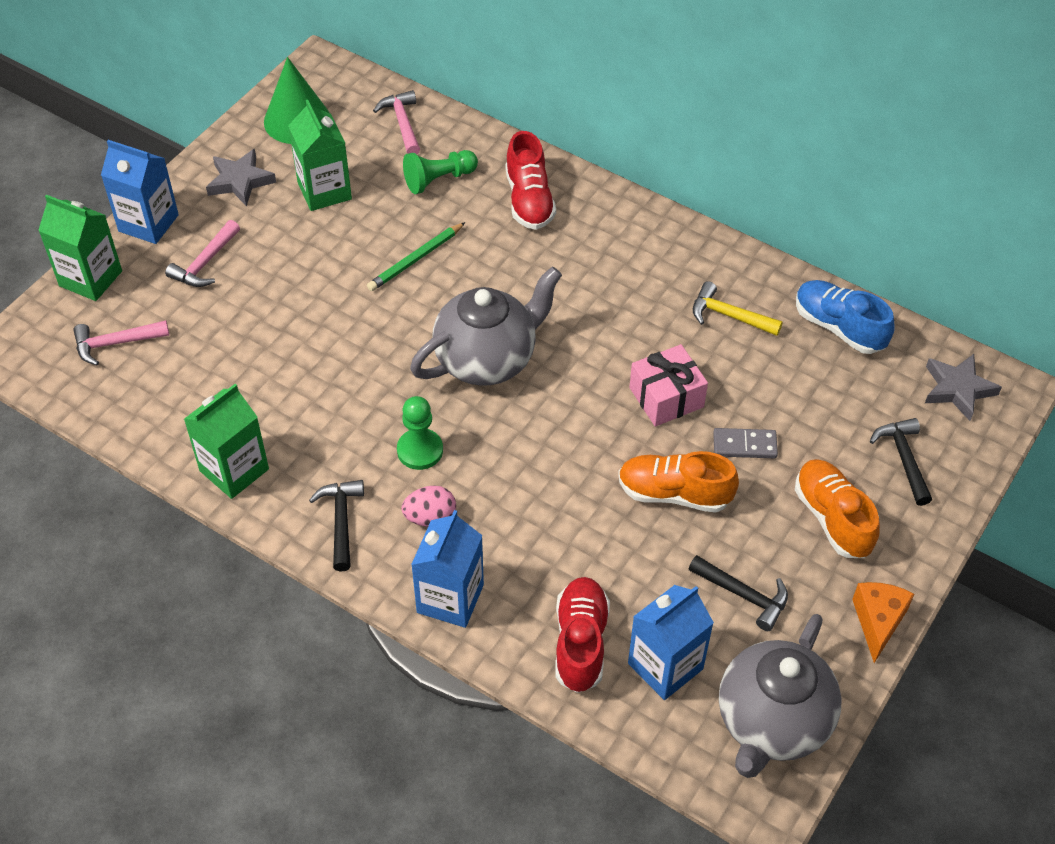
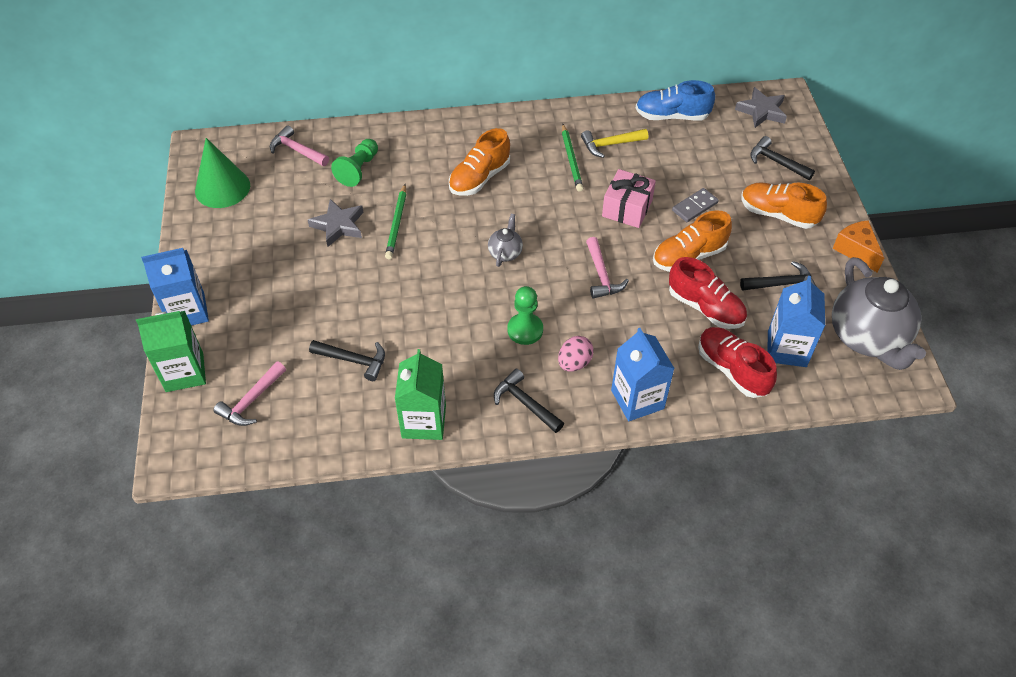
camera: 40 degrees left, 0 degrees up
(205, 263) = (258, 311): pink hammer -> pink hammer (601, 275)
(236, 368) = (354, 360): none -> black hammer
(240, 181) = (225, 247): grey star -> grey star (338, 225)
(324, 191) = (290, 219): green carton -> none
(487, 359) = (505, 253): grey teapot -> grey teapot, size x0.45
(529, 200) = (427, 149): red shoe -> red shoe (705, 308)
(547, 264) = (479, 178): none -> orange shoe
(666, 305) = (571, 160): none -> green pencil

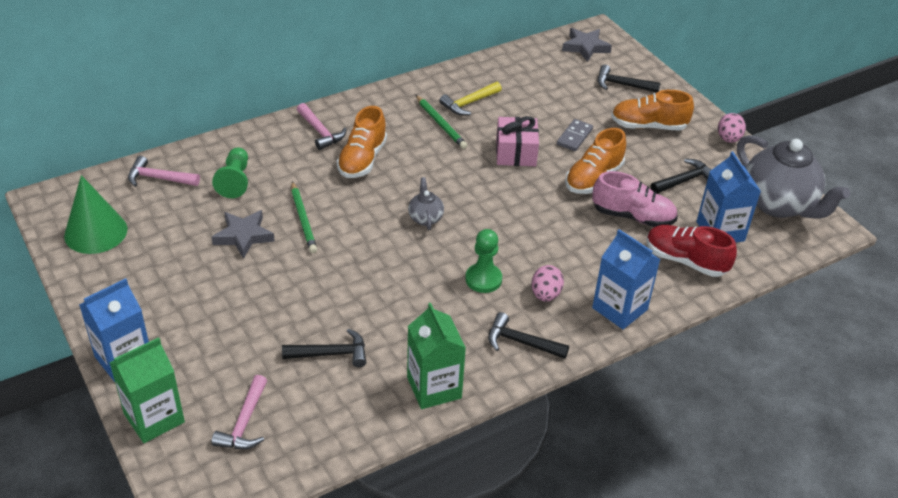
camera: 25 degrees left, 10 degrees down
(601, 275) = (526, 214): pink hammer -> pink hammer (320, 132)
(672, 116) = (510, 68): blue shoe -> none
(705, 308) = (633, 216): red shoe -> pink shoe
(856, 250) = (728, 139): orange cheese -> pink egg

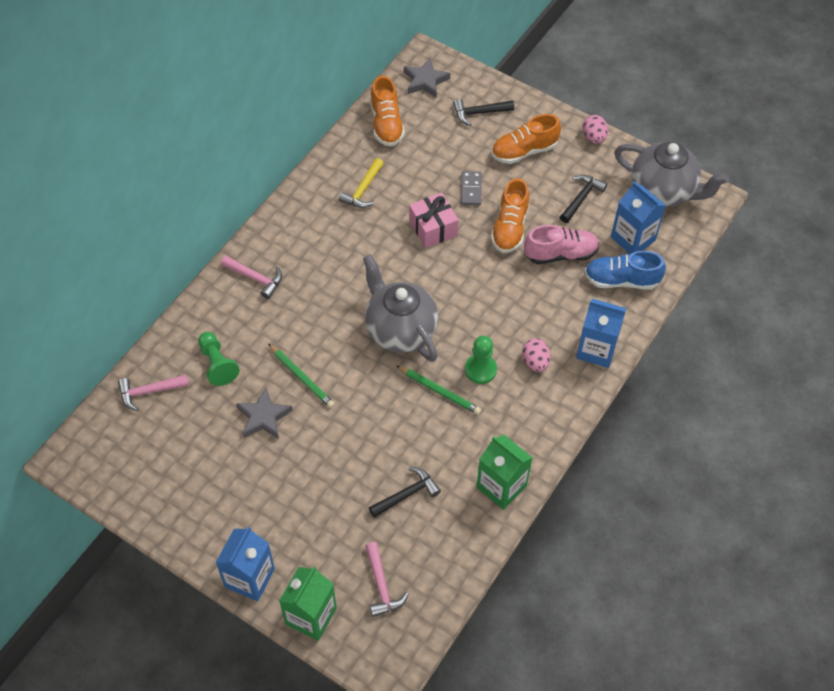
camera: 25 degrees left, 15 degrees up
(96, 232) = (136, 471): green cone -> none
(362, 160) = (311, 293): orange shoe -> orange shoe (386, 124)
(425, 218) = (400, 330): grey teapot -> grey teapot, size x2.24
(440, 124) = (353, 224): green pencil -> green pencil (439, 391)
(521, 342) = (541, 415): black hammer -> none
(685, 261) = (621, 280): red shoe -> blue shoe

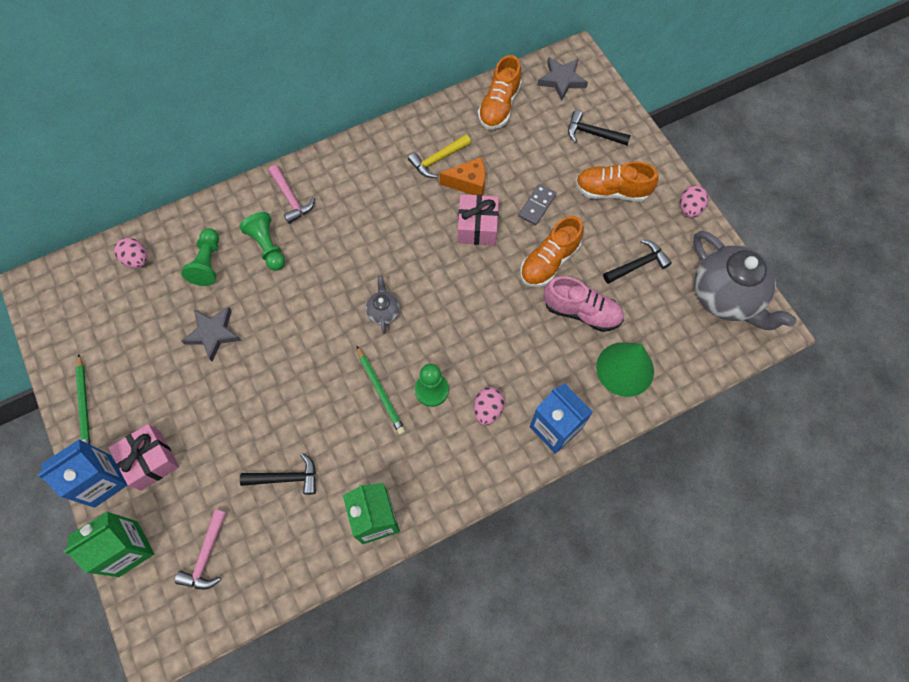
camera: 30 degrees right, 10 degrees up
(149, 392) = (137, 259): pink hammer -> pink egg
(262, 326) = (267, 247): none -> green pawn
(280, 541) = (150, 460): none -> pink gift
(302, 377) = (269, 313): green pencil -> green pencil (84, 405)
(400, 330) = (383, 312): grey teapot -> grey teapot, size x0.45
(402, 197) = (468, 183): none -> orange cheese
(621, 280) = (625, 369): blue shoe -> green cone
(633, 239) = (663, 331): blue carton -> none

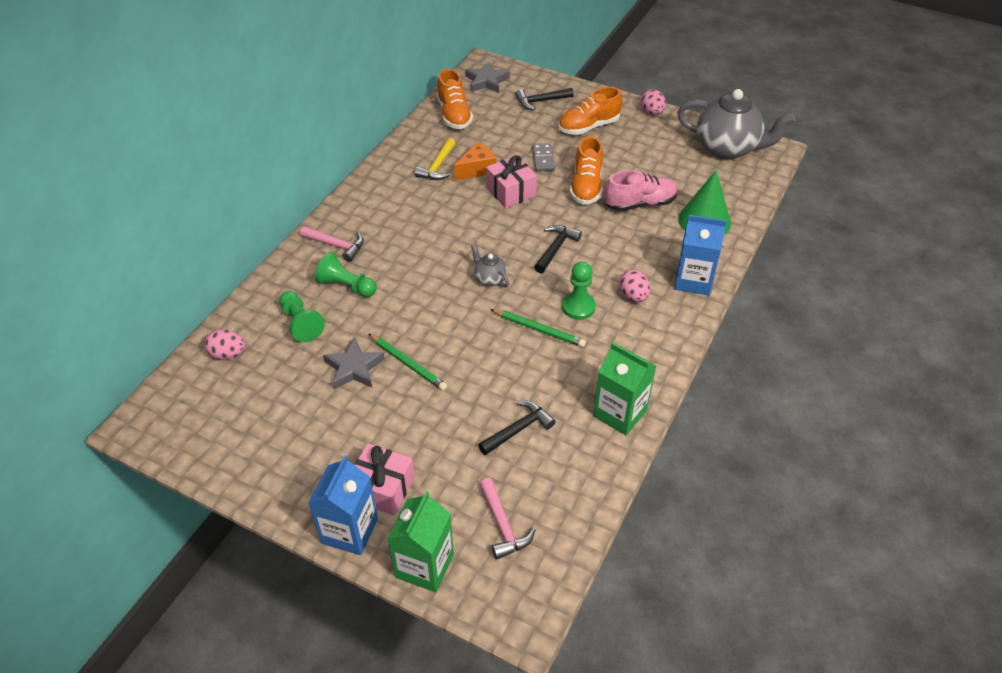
camera: 35 degrees left, 20 degrees down
(84, 405) = (276, 485): green pencil -> green pencil (408, 363)
(638, 264) = (650, 158): black hammer -> black hammer (556, 248)

